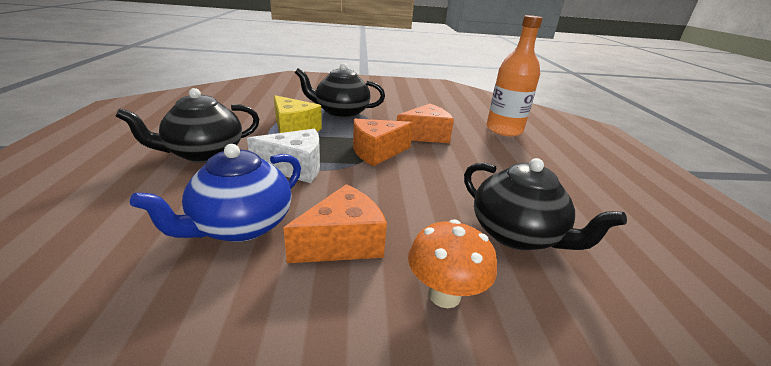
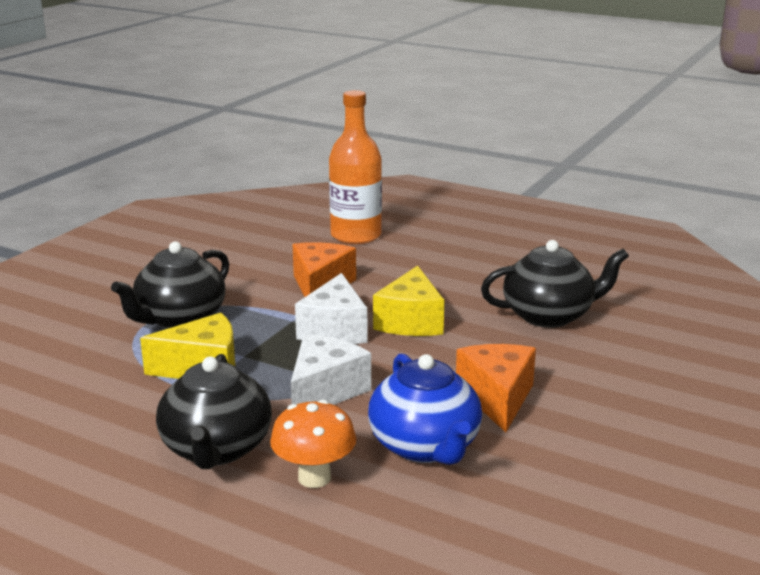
camera: 55 degrees left, 5 degrees down
(377, 152) = (335, 330): orange cheese -> white cheese
(420, 174) = (410, 321): none -> yellow cheese
(444, 295) = (594, 373): orange mushroom -> orange mushroom (314, 477)

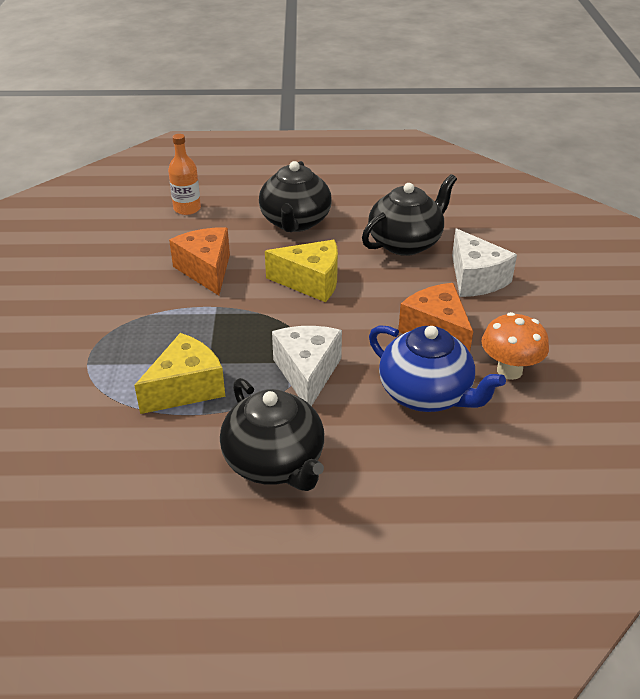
camera: 30 degrees left, 15 degrees up
(179, 319) = (114, 345): black teapot -> black teapot (295, 222)
(314, 477) = (374, 456): orange mushroom -> orange mushroom (509, 371)
(335, 330) = (259, 311): white cheese -> white cheese (475, 279)
(356, 235) = (187, 208): orange bottle -> orange bottle, size x0.58
(410, 321) = (311, 282): yellow cheese -> yellow cheese turned 60 degrees counterclockwise

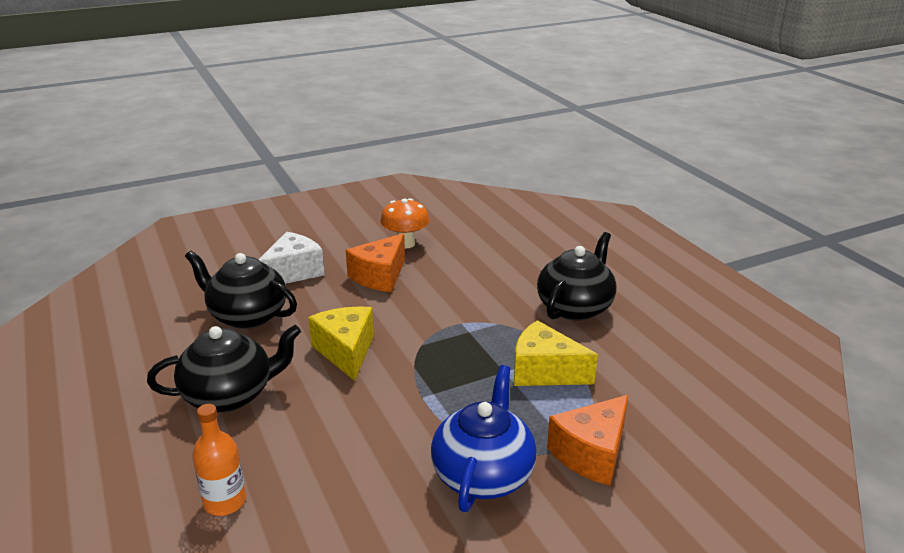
camera: 115 degrees left, 10 degrees down
(206, 270) = (363, 427): orange cheese -> orange cheese (591, 454)
(307, 373) = (475, 319): white cheese -> none
(426, 394) = (456, 267): blue teapot -> blue teapot (483, 474)

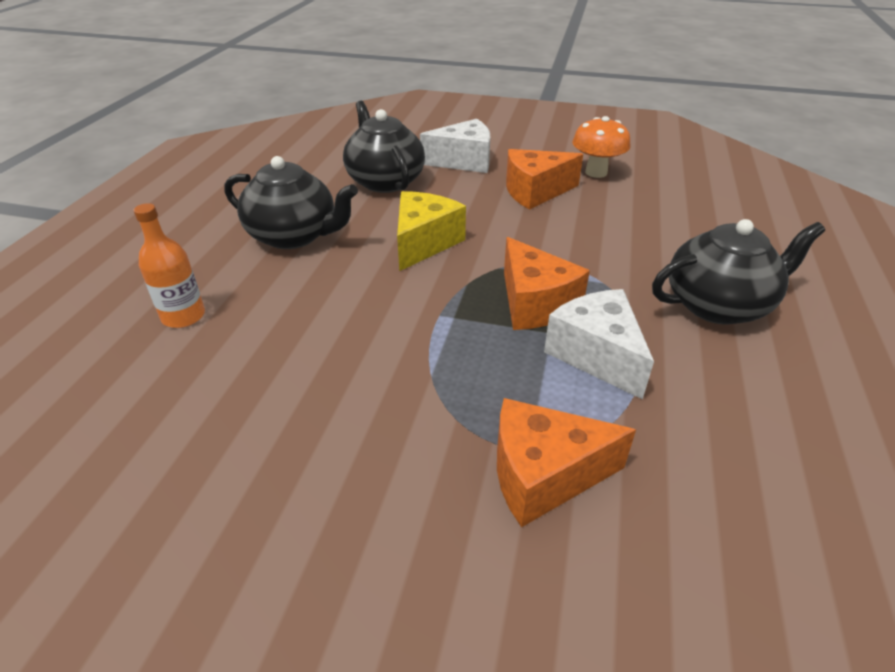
camera: 40 degrees right, 10 degrees up
(473, 358) = (534, 304): none -> orange cheese
(483, 474) = (401, 423): blue teapot -> none
(544, 371) = (596, 355): yellow cheese -> white cheese

